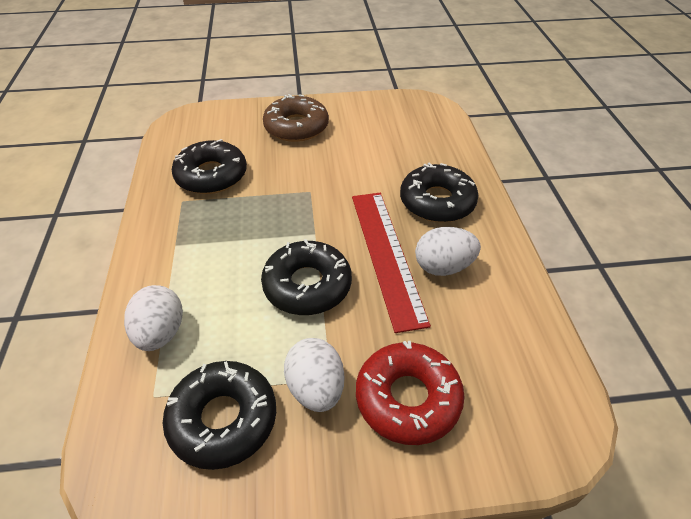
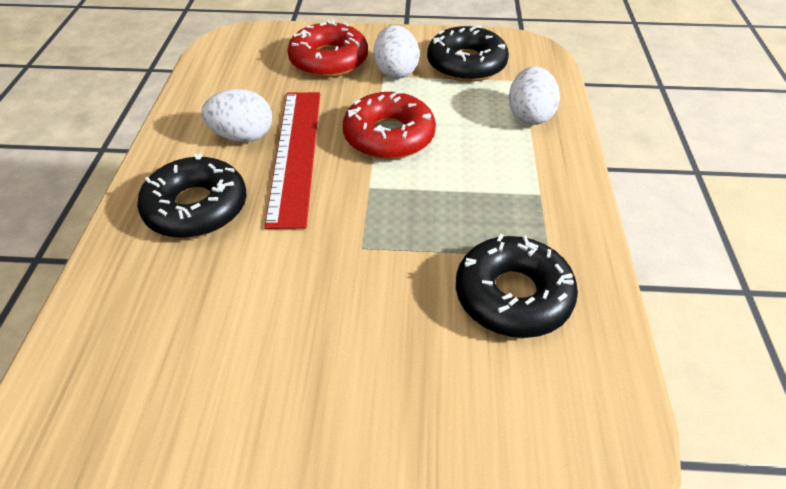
camera: 170 degrees left, 0 degrees up
(296, 127) = (356, 401): brown donut -> none
(307, 285) = (389, 136): black donut -> red donut

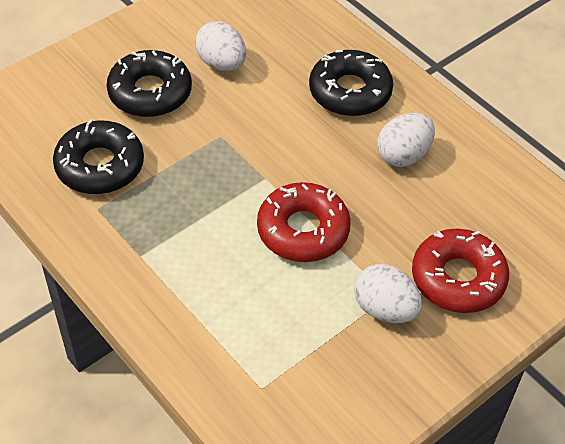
camera: 135 degrees right, 5 degrees up
(295, 154) = (347, 167): red ruler -> none
(466, 64) = (335, 371): black donut -> black donut (150, 92)
(529, 116) = (214, 338): white egg -> white egg (221, 63)

